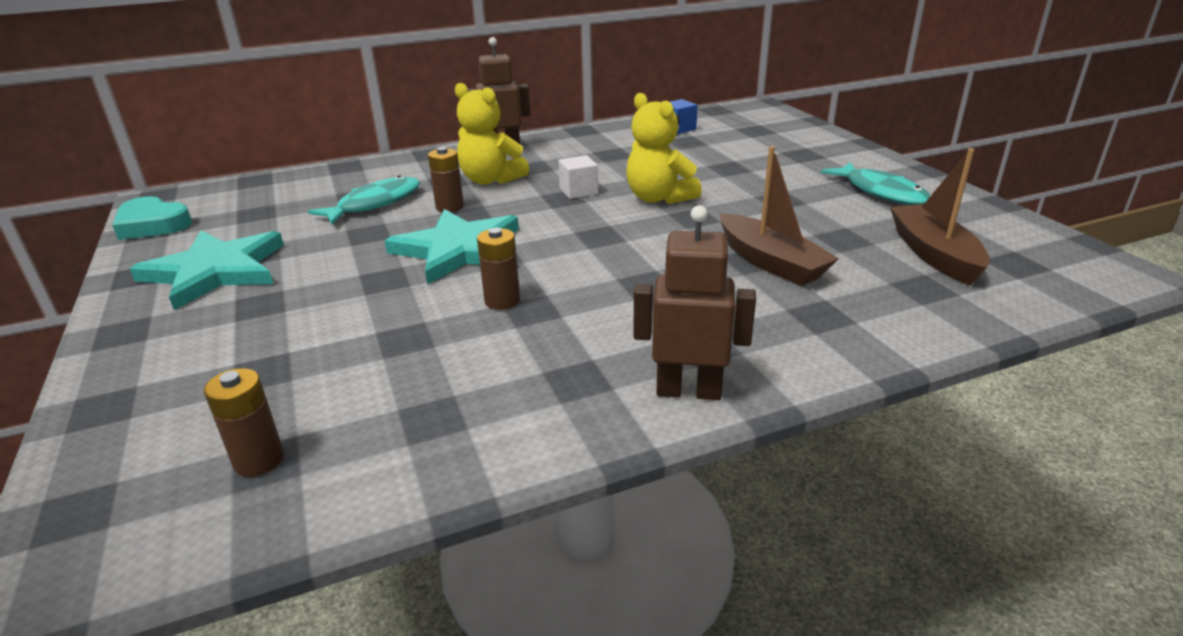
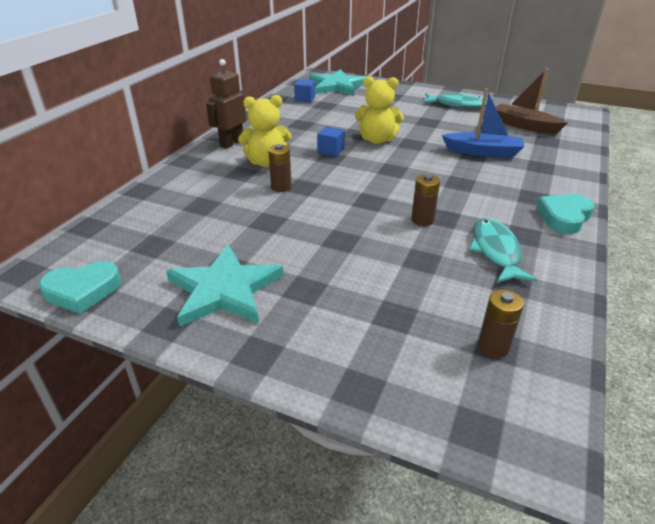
camera: 45 degrees left, 5 degrees up
(375, 204) = (227, 204): turquoise fish -> turquoise fish (496, 251)
(459, 249) = (342, 206): turquoise star -> turquoise star (337, 86)
(578, 191) = (331, 151): white cube -> blue cube
(688, 391) = (564, 217): brown robot -> turquoise heart
(771, 262) = (483, 152): brown boat -> blue boat

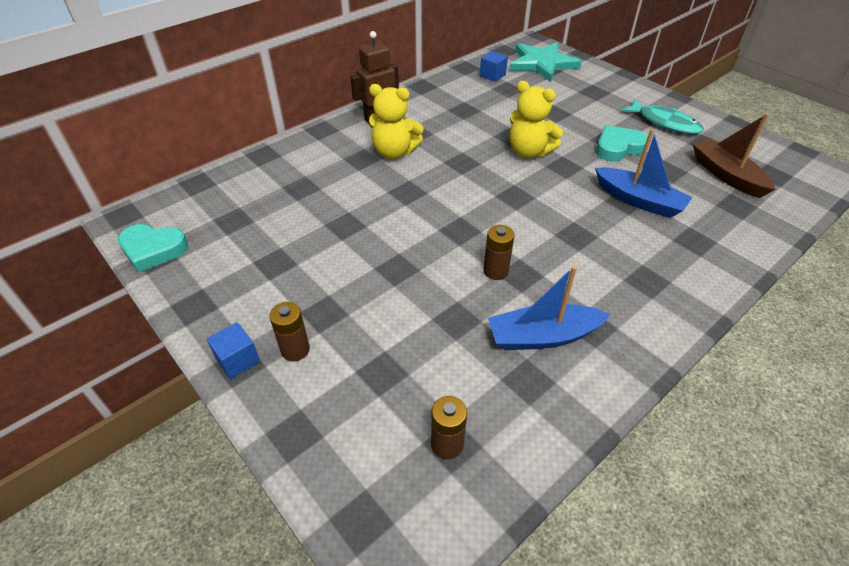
camera: 25 degrees right, 10 degrees up
(224, 290) = (257, 288): turquoise star -> none
(281, 187) = (386, 187): brown battery -> brown battery (295, 350)
(331, 151) = (468, 153): blue cube -> blue cube (238, 360)
(496, 251) = (542, 336): turquoise fish -> blue boat
(564, 217) = (661, 319): turquoise heart -> turquoise heart (618, 148)

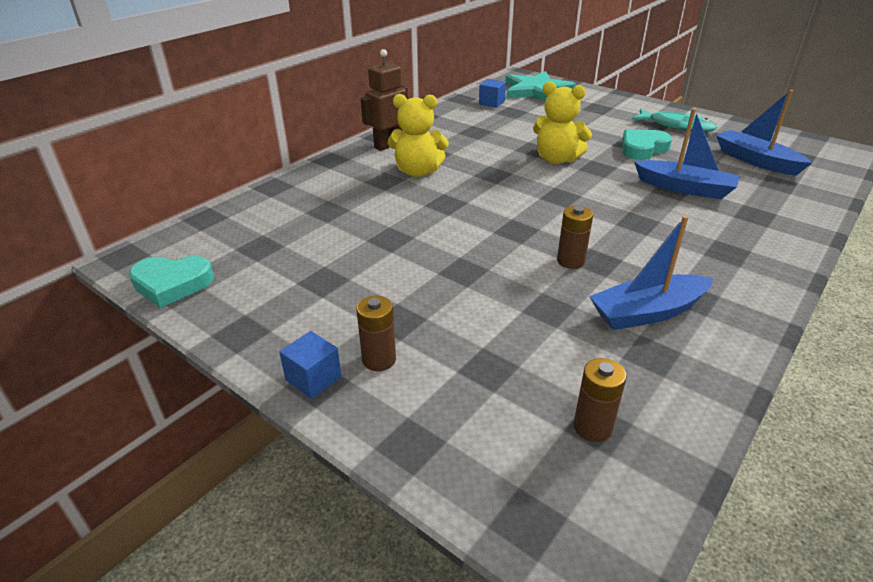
camera: 10 degrees left, 10 degrees down
(726, 175) = (755, 161): brown boat -> blue boat

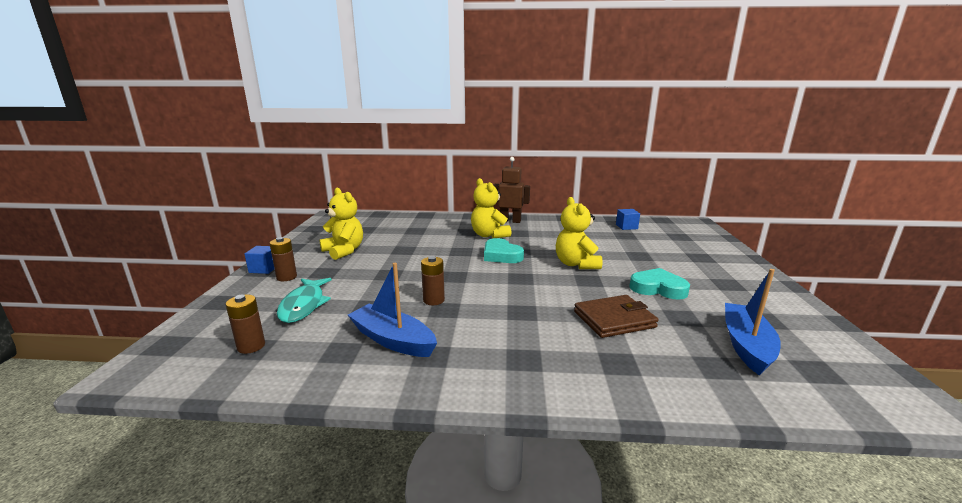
camera: 55 degrees right, 15 degrees down
(172, 284) = (319, 226): turquoise heart -> turquoise heart (501, 255)
(333, 286) = (344, 251): none -> yellow teddy bear
(536, 90) = (681, 232): turquoise star -> none
(677, 126) = (740, 293): turquoise fish -> turquoise fish (304, 305)
(685, 188) = (614, 319): blue boat -> brown wallet

